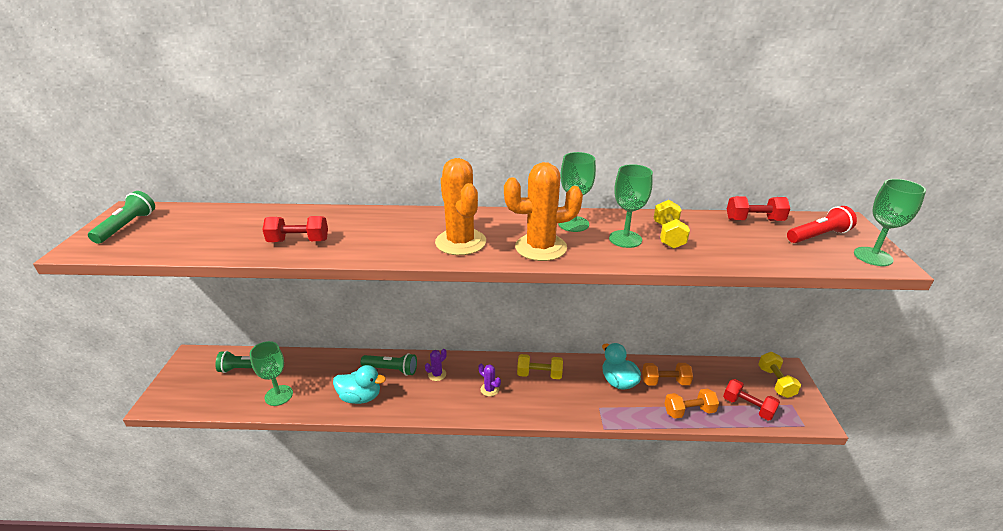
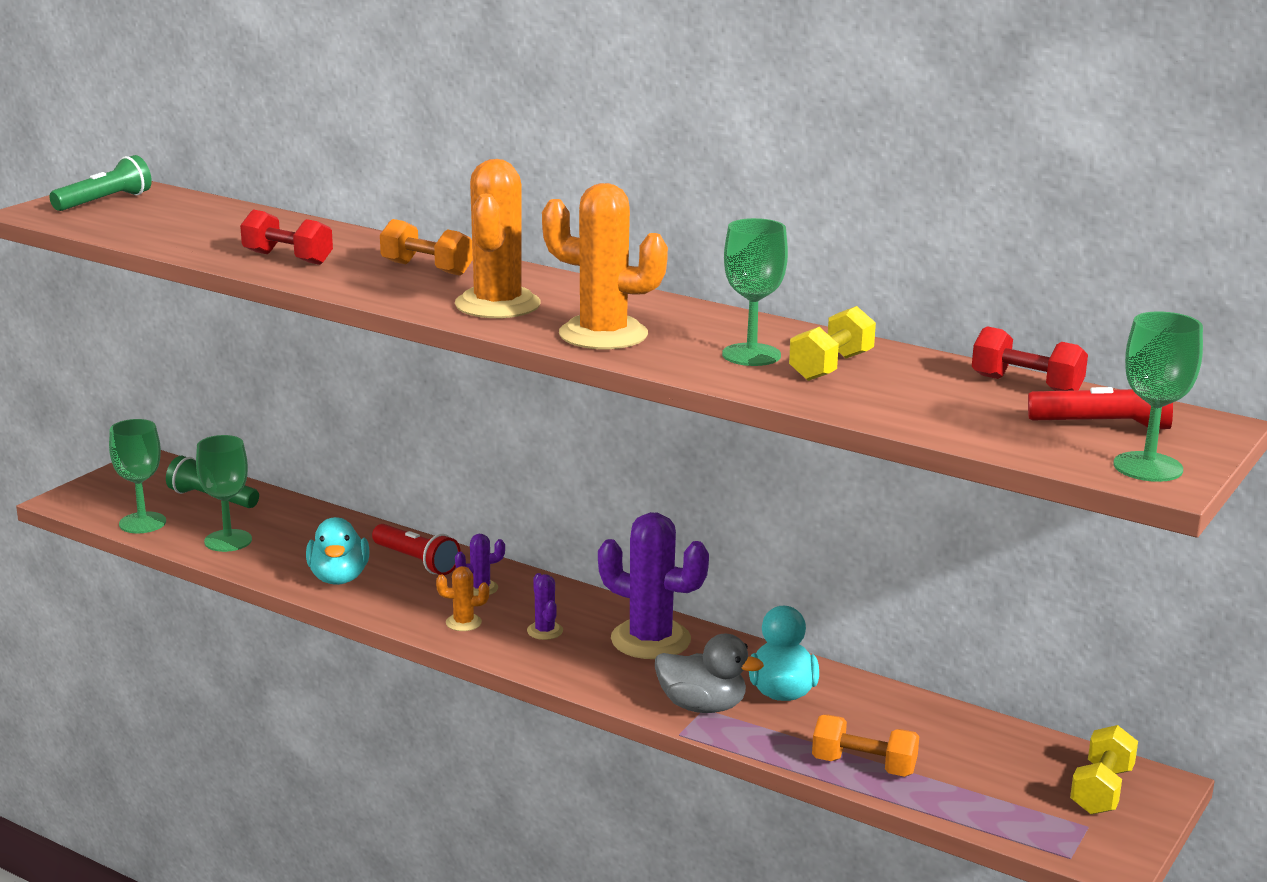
camera: 30 degrees right, 10 degrees down
(360, 397) = (339, 578): turquoise duck -> turquoise duck turned 45 degrees clockwise
(391, 369) = (416, 561): green flashlight -> red flashlight
(447, 401) = (463, 622): none -> orange cactus
(539, 374) = (650, 640): yellow dumbbell -> purple cactus
(573, 224) = (700, 323): green goblet -> green goblet (142, 523)
(597, 406) = (702, 706): none -> grey duck
(665, 382) = (871, 719): orange dumbbell -> orange dumbbell (427, 268)
(748, 407) = (989, 799): red dumbbell -> none

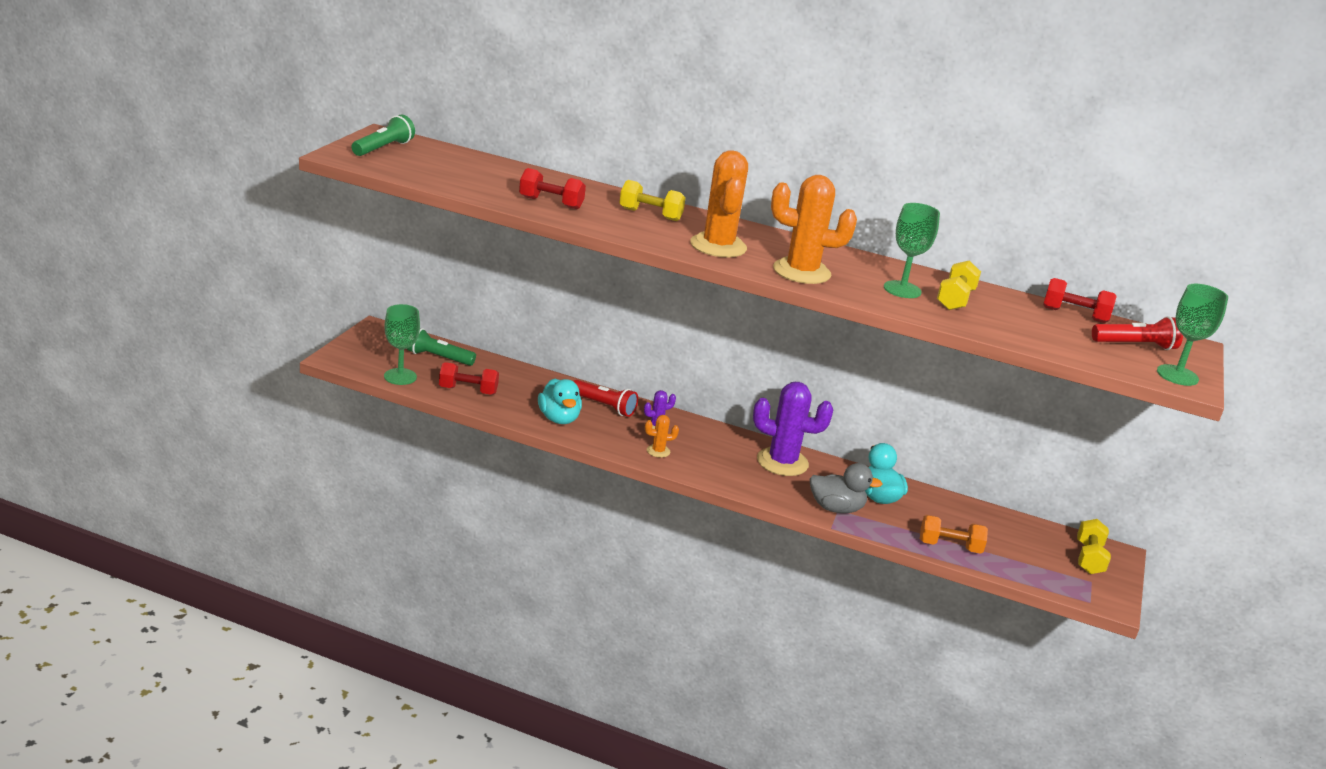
camera: 15 degrees left, 5 degrees up
(228, 541) = (468, 390): green goblet -> red dumbbell
(427, 268) = (650, 215): orange dumbbell -> yellow dumbbell
(545, 631) = (713, 456): purple cactus -> none

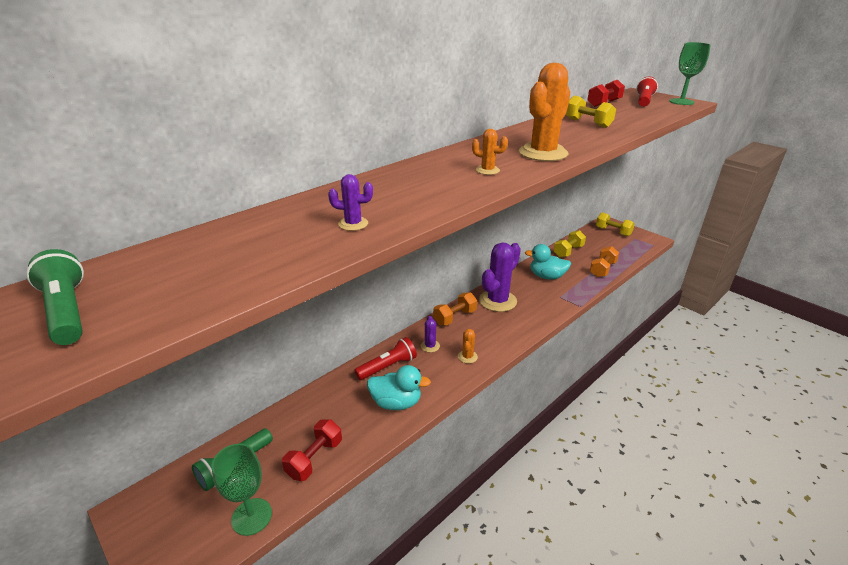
camera: 60 degrees left, 5 degrees up
(551, 203) = (353, 224): red dumbbell -> purple cactus
(650, 215) = (407, 182): yellow dumbbell -> yellow dumbbell (568, 251)
(718, 246) = (487, 170): orange cactus -> orange cactus, size x0.46
(721, 435) = (455, 317): none -> orange dumbbell
(836, 508) = (558, 297): grey duck -> none
(902, 289) = (573, 132): green goblet -> none

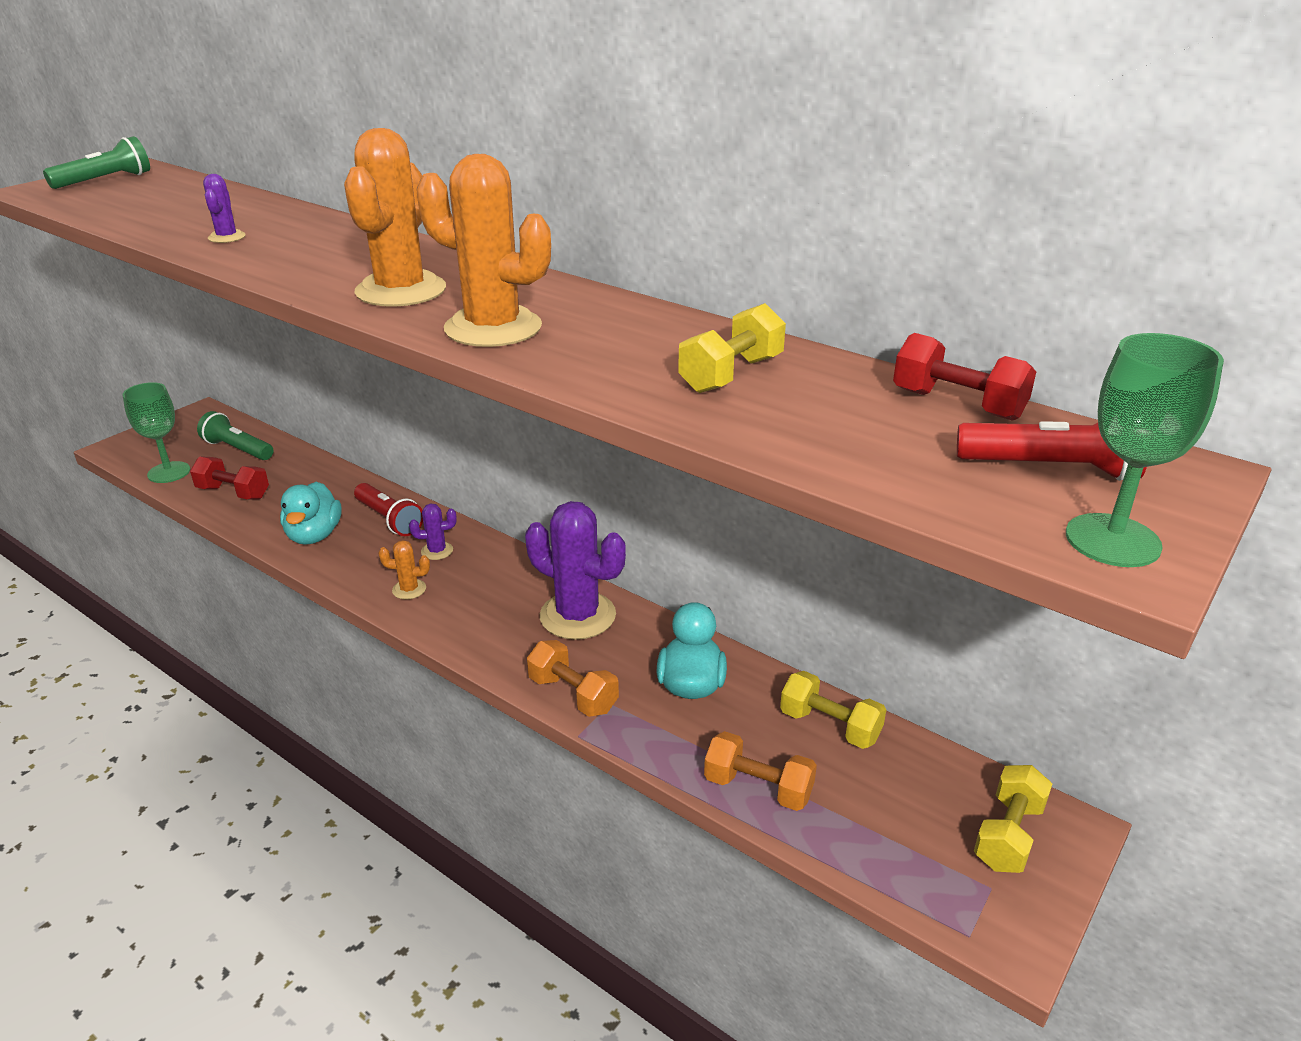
camera: 80 degrees right, 0 degrees up
(455, 317) = (517, 569): orange dumbbell -> orange dumbbell (573, 694)
(487, 170) = (401, 291): orange cactus -> orange cactus, size x2.20

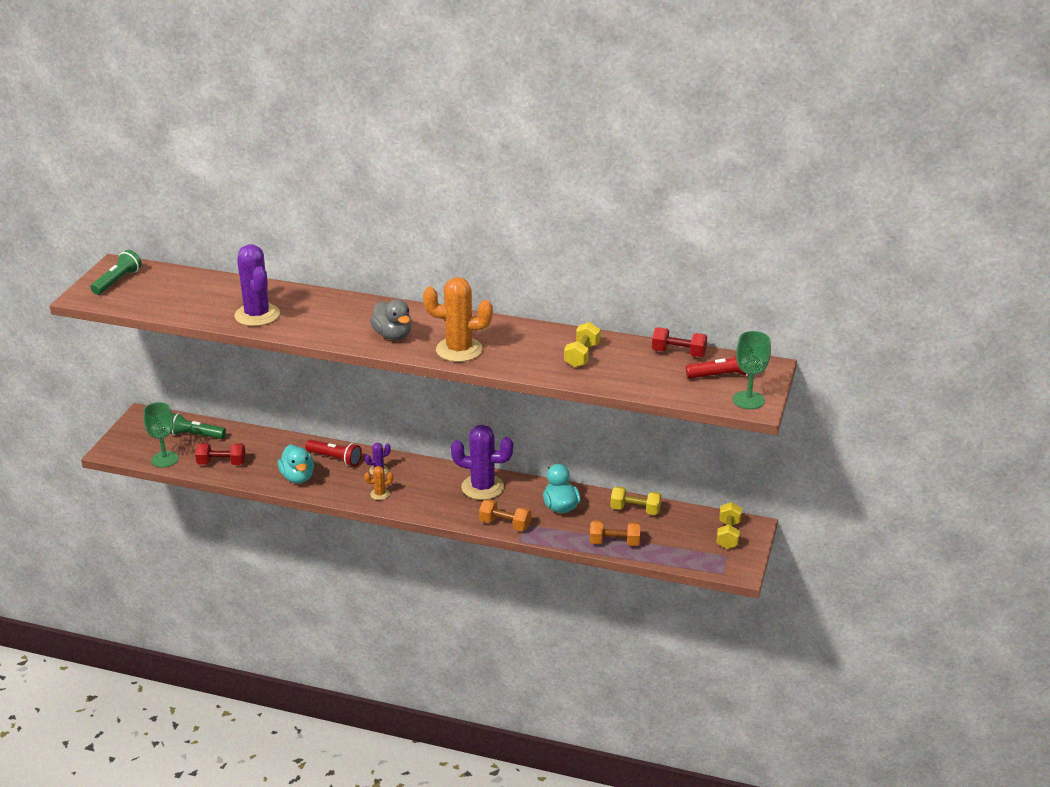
camera: 20 degrees left, 0 degrees up
(227, 237) = (257, 315): purple cactus -> purple cactus, size x2.20
(401, 291) = (393, 335): orange cactus -> grey duck

